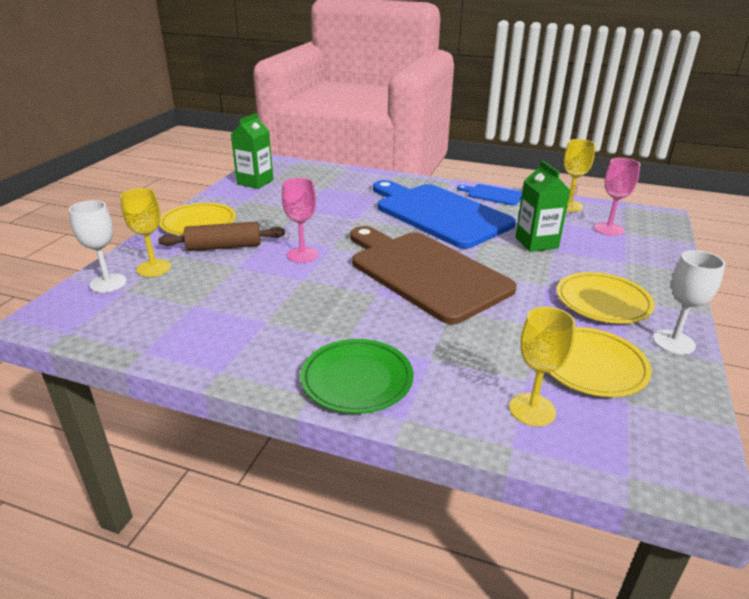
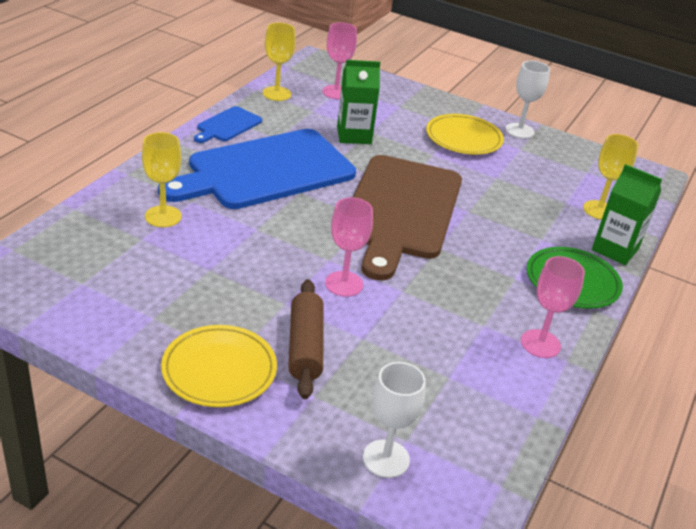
camera: 85 degrees left, 5 degrees up
(154, 268) = (352, 414): yellow goblet -> yellow goblet (163, 216)
(244, 355) = (540, 344): none -> pink goblet
(255, 182) = (80, 302): green carton -> green carton (615, 249)
(424, 272) = (401, 211): brown cutting board -> brown cutting board turned 45 degrees counterclockwise
(591, 365) = (548, 171): yellow plate -> none

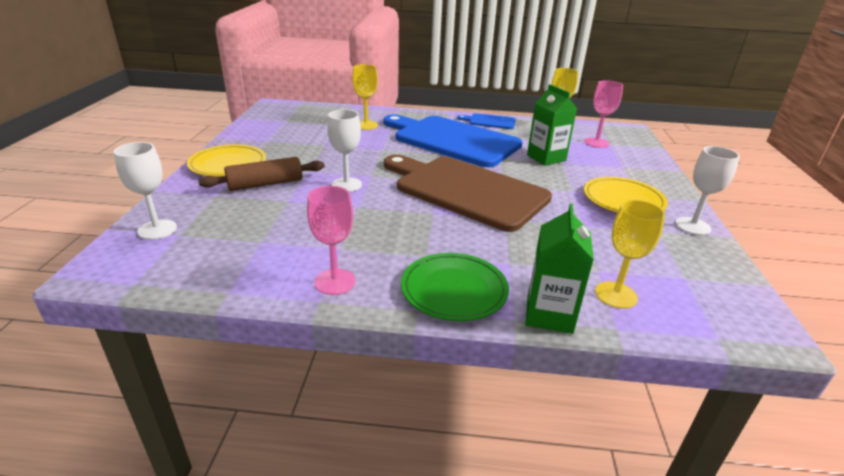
camera: 70 degrees right, 5 degrees down
(344, 284) = (346, 185): pink goblet -> white goblet
(401, 211) = (466, 190): brown cutting board -> brown cutting board turned 45 degrees clockwise

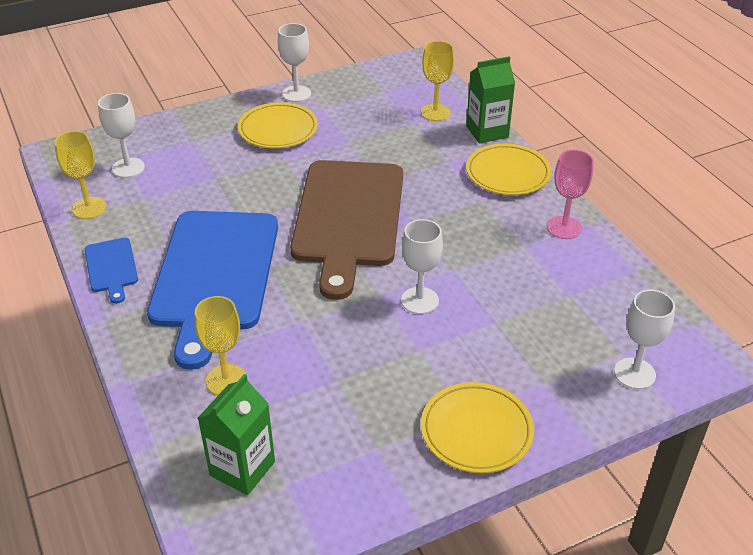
camera: 120 degrees left, 10 degrees up
(265, 184) = (482, 362): brown rolling pin -> none
(454, 290) = (507, 173): green plate -> yellow plate
(546, 158) = (211, 191): green carton -> green carton (242, 468)
(596, 143) = (128, 168): pink goblet -> white goblet

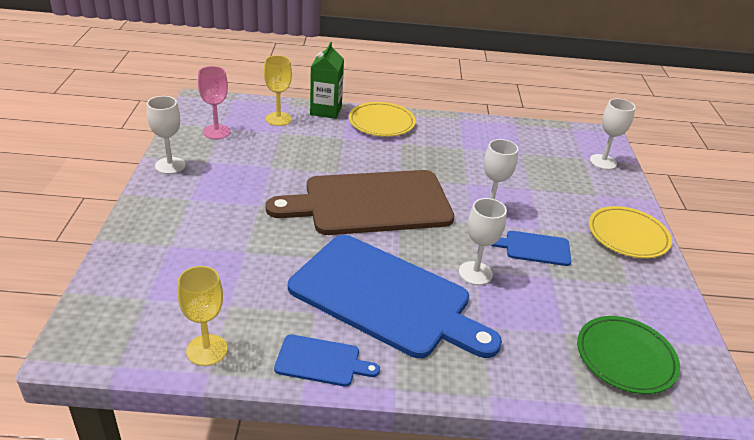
camera: 65 degrees left, 5 degrees down
(128, 168) = (166, 301): white goblet -> white goblet (475, 273)
(226, 380) = (523, 334): yellow goblet -> none
(242, 468) = (625, 357): green carton -> green plate
(278, 129) = (212, 193): yellow plate -> none
(348, 218) = (370, 203): brown cutting board -> brown cutting board turned 135 degrees clockwise
(376, 354) = (534, 248): none -> blue cutting board
(564, 227) = (456, 128): pink goblet -> pink goblet (216, 132)

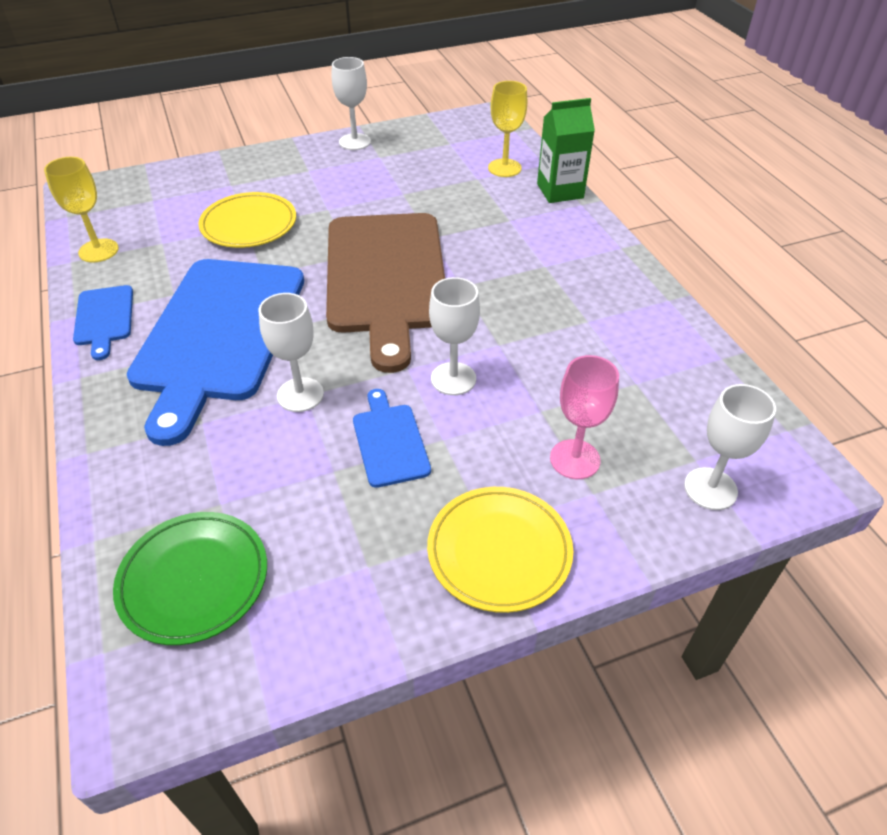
camera: 70 degrees right, 10 degrees up
(216, 132) = (439, 143): pink goblet -> pink goblet (575, 459)
(370, 203) = (386, 278): brown cutting board -> brown cutting board turned 150 degrees counterclockwise
(381, 123) = (578, 237): yellow plate -> yellow plate (249, 225)

